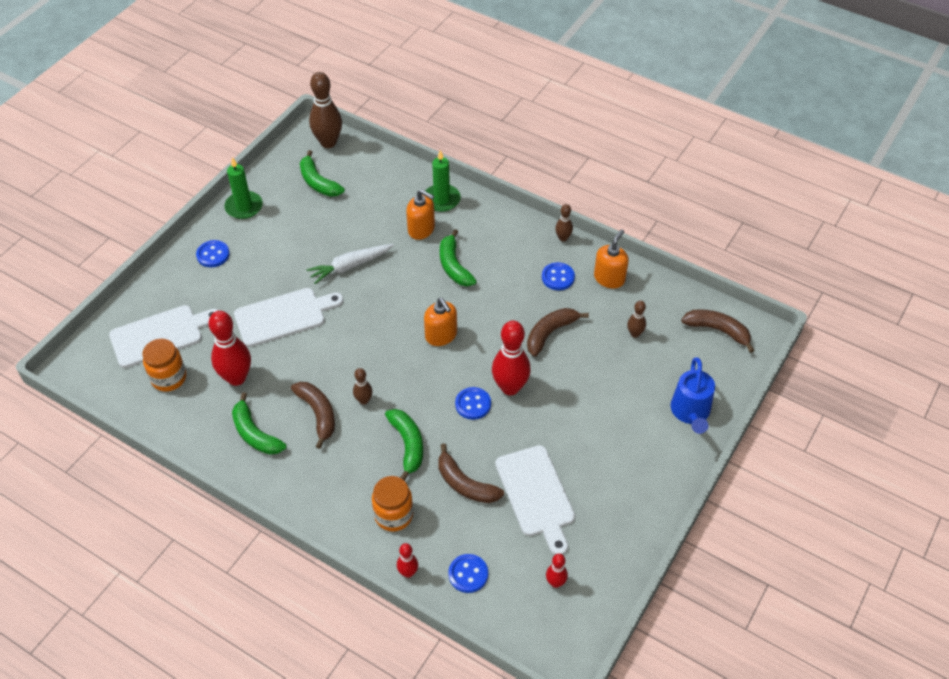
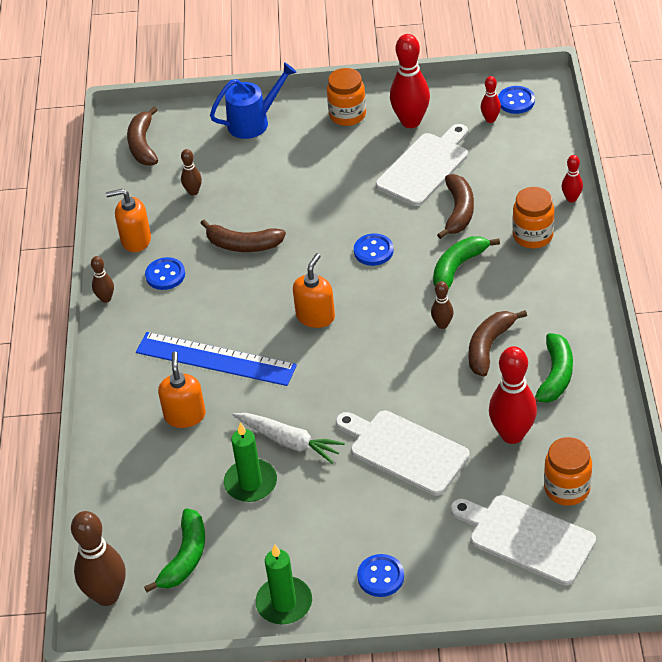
camera: 120 degrees left, 5 degrees down
(441, 200) = (124, 425): green candle -> green candle (250, 483)
(454, 266) = (215, 359): green banana -> blue ruler
(468, 574) = (535, 166): blue button -> blue button (516, 101)
(510, 387) = (331, 238): red bowling pin -> red bowling pin (411, 121)
(648, 481) = (347, 115): none -> orange jar

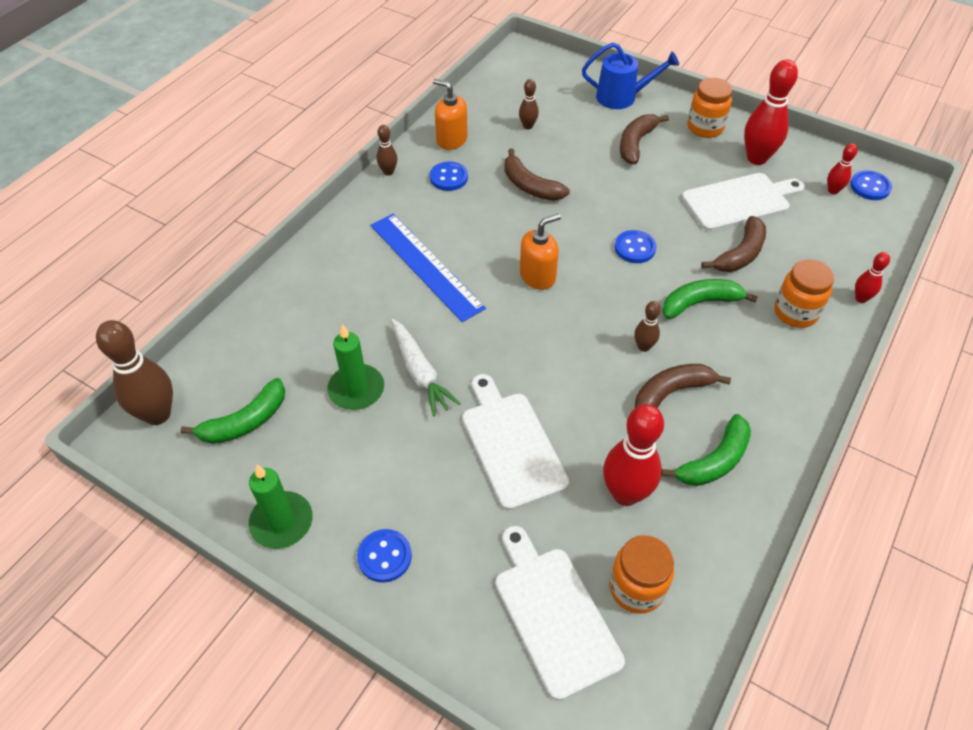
camera: 30 degrees right, 5 degrees up
(143, 145) = (521, 74): brown banana -> brown banana (636, 143)
(185, 415) = (359, 298): orange soap dispenser -> none

